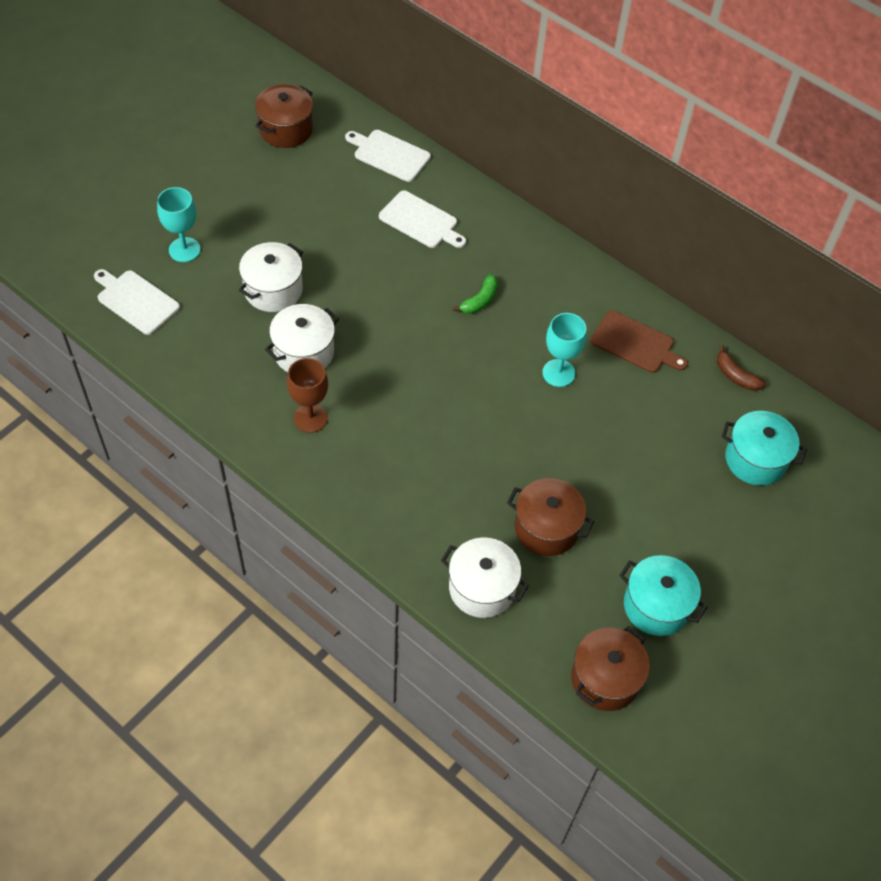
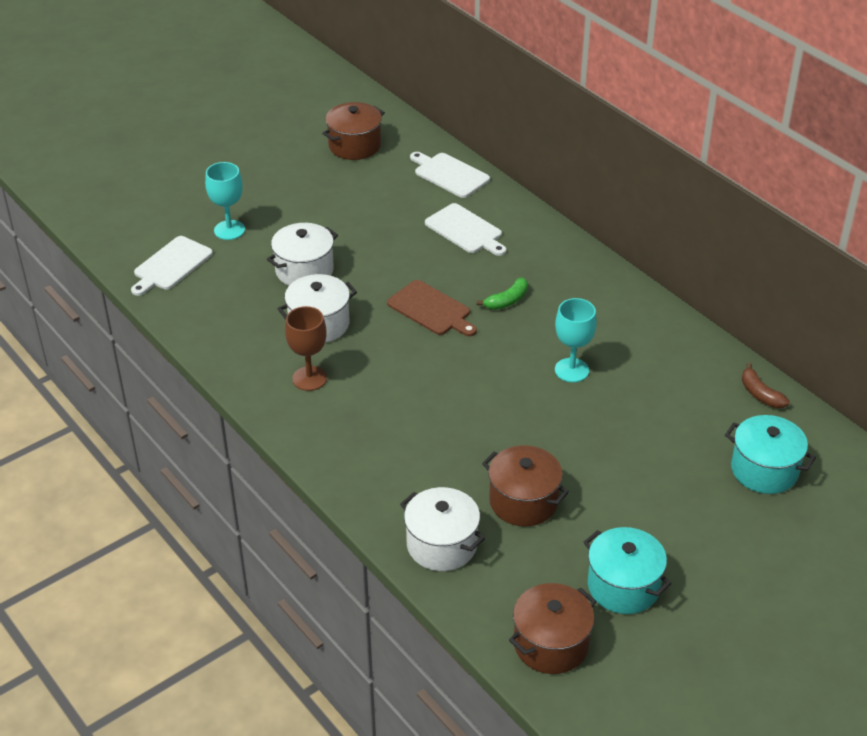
camera: 15 degrees right, 15 degrees down
(136, 301) = (171, 265): white cutting board -> white cutting board turned 105 degrees counterclockwise
(635, 343) = (659, 354): brown cutting board -> brown cutting board (431, 309)

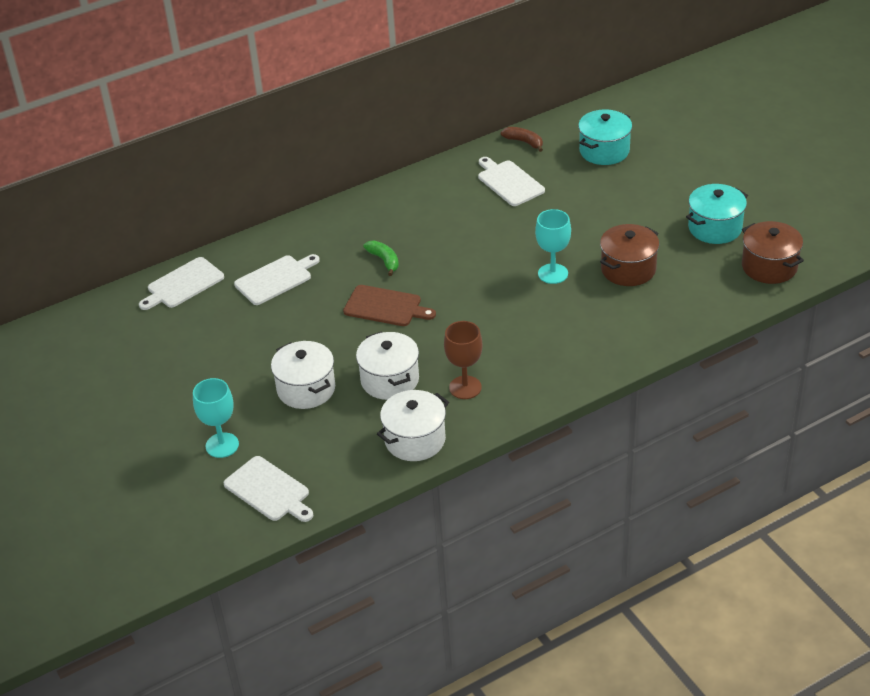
camera: 80 degrees left, 0 degrees up
(354, 145) = (106, 348): brown pot -> none
(431, 309) = (385, 307): brown cutting board -> brown cutting board turned 60 degrees clockwise
(442, 545) = (672, 315): white pot -> white pot (415, 440)
(571, 370) = (481, 232): turquoise goblet -> turquoise goblet (553, 274)
(673, 386) = (509, 182): none -> white cutting board
(760, 394) = (524, 142): brown banana -> brown banana turned 120 degrees counterclockwise

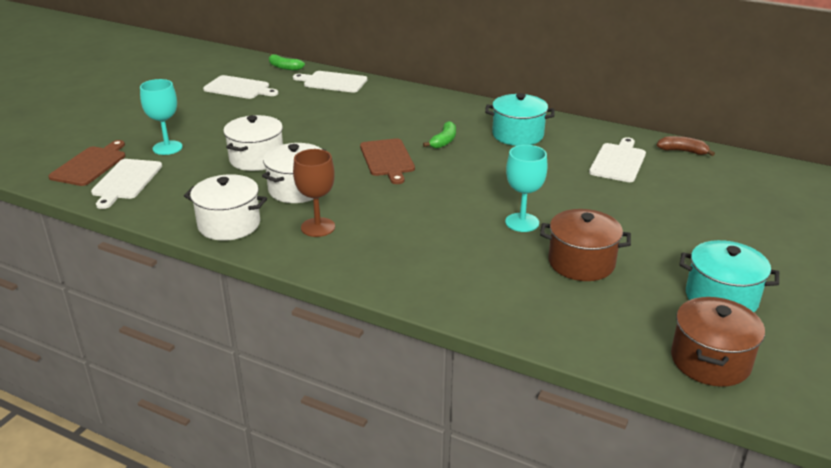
camera: 55 degrees right, 10 degrees down
(105, 307) = (284, 67): none -> green banana
(207, 510) = (90, 165): none -> brown cutting board
(275, 279) = (373, 109): white cutting board -> white cutting board (239, 88)
(524, 142) = (683, 151): brown banana -> brown banana turned 75 degrees counterclockwise
(604, 151) = (736, 193): turquoise pot -> turquoise pot (517, 135)

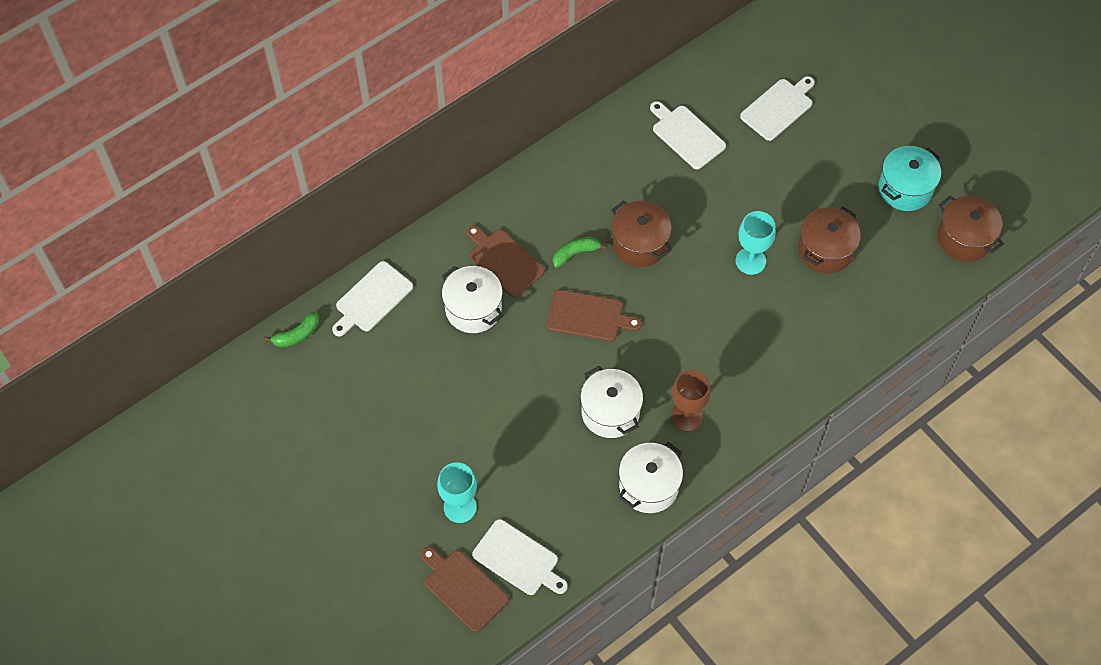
camera: 65 degrees left, 30 degrees up
(239, 88) = (335, 400): white cutting board -> white cutting board (778, 108)
(256, 159) = (529, 430): white pot -> white pot (473, 309)
(408, 117) = (504, 261): none -> brown cutting board
(444, 141) = (575, 253): green banana -> green banana turned 75 degrees counterclockwise
(482, 165) = (639, 244): none -> brown pot
(517, 135) = (595, 186): turquoise pot -> none
(683, 151) = (693, 76): brown banana -> none

